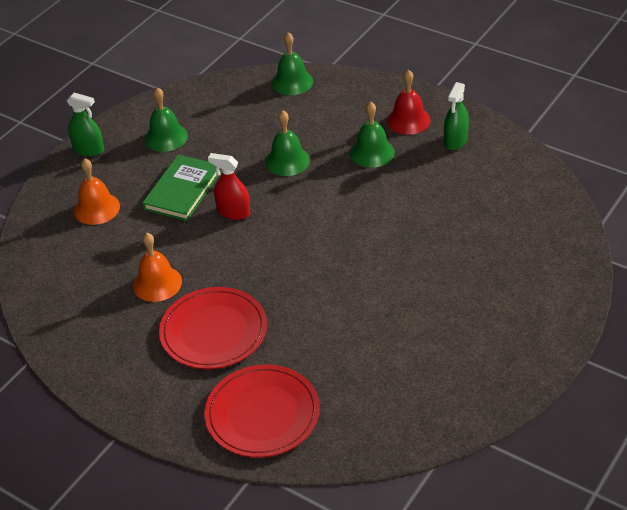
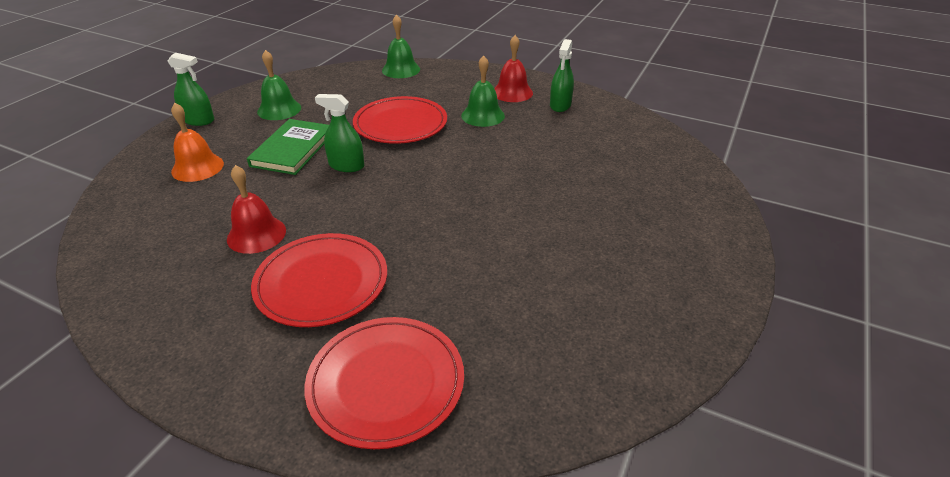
camera: 10 degrees left, 5 degrees down
(157, 283) = (256, 234): orange bell -> red bell
(233, 212) = (346, 166): red spray bottle -> green spray bottle
(287, 161) = (400, 124): green bell -> red plate

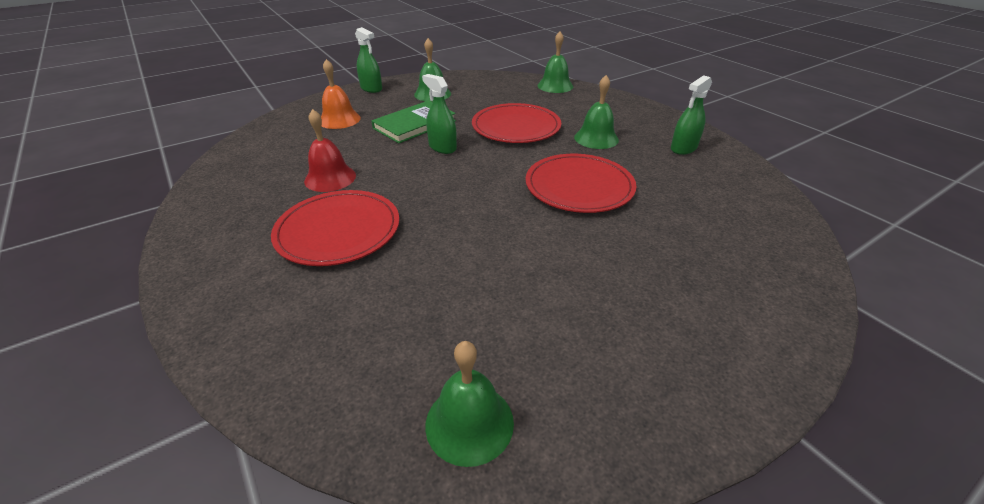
camera: 30 degrees right, 0 degrees up
(386, 383) = (304, 334): red plate -> red plate (579, 186)
(512, 92) = (642, 126): red bell -> none
(579, 382) = (469, 423): none -> green bell

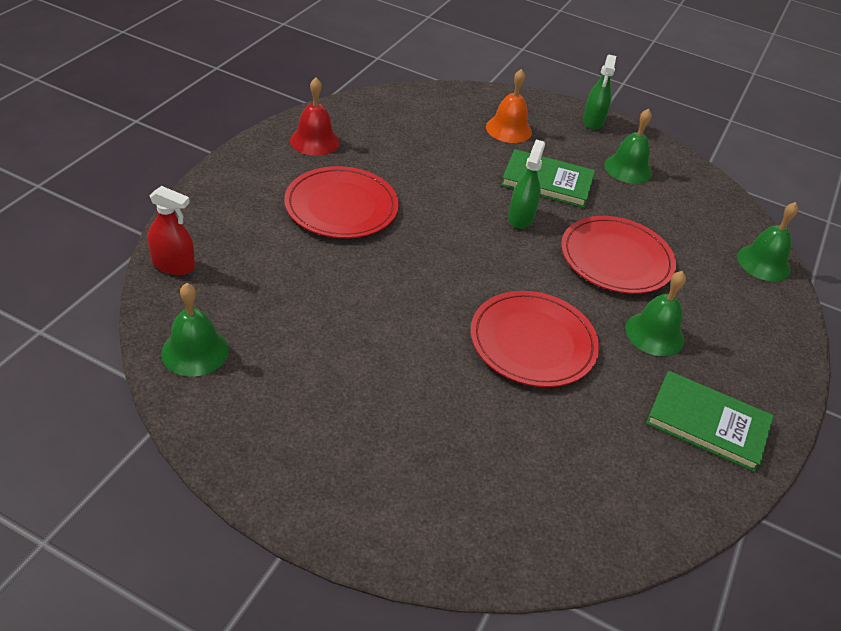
camera: 55 degrees right, 5 degrees up
(302, 400) = (173, 265): none -> red spray bottle
(330, 178) = (407, 169): red bell -> red bell (314, 141)
(683, 148) = (707, 423): green spray bottle -> green book

